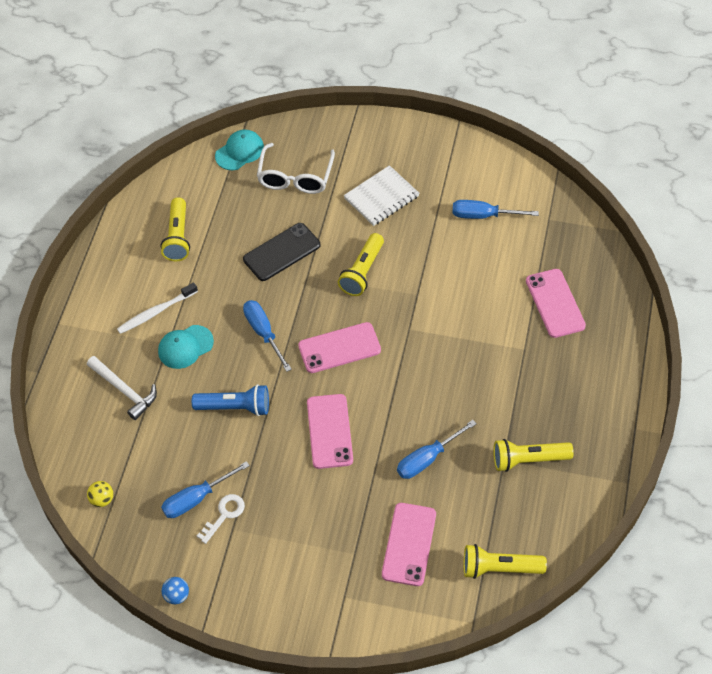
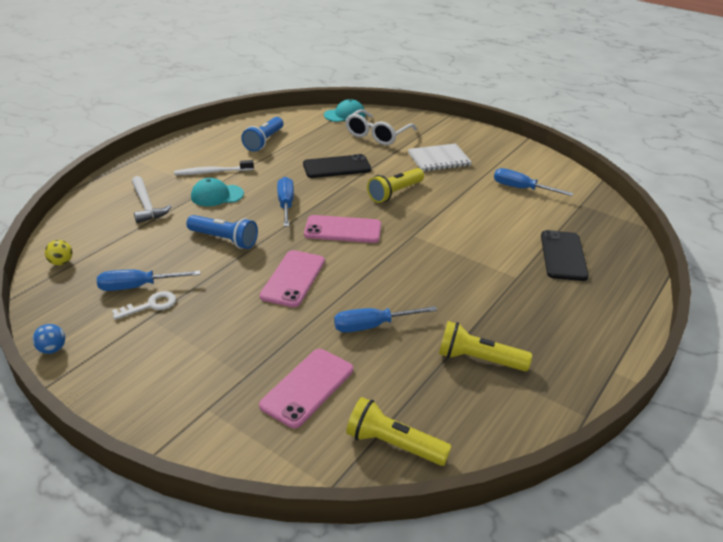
camera: 20 degrees right, 20 degrees down
(177, 237) = (264, 141): yellow flashlight -> blue flashlight
(555, 303) = (563, 256): pink phone -> black phone

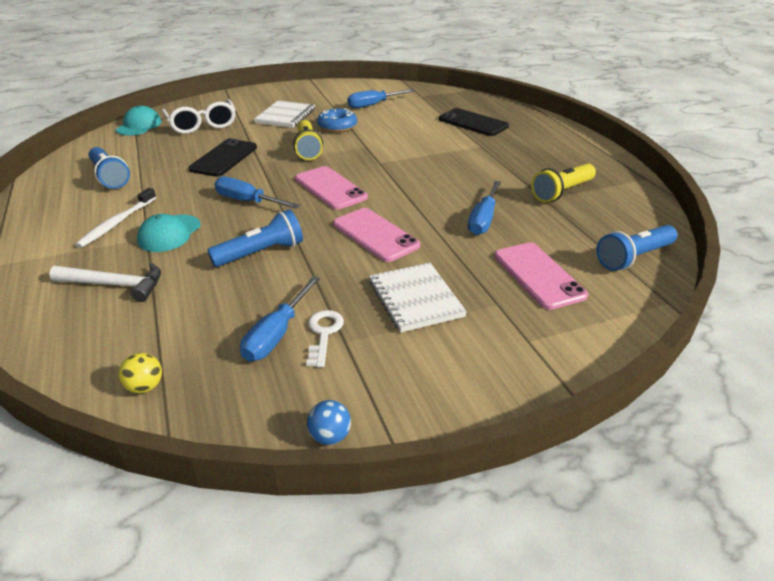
camera: 55 degrees left, 0 degrees up
(221, 331) = (415, 299): none -> white notebook
(343, 230) = (330, 188): pink phone -> pink phone turned 75 degrees counterclockwise
(393, 444) = (633, 257): yellow flashlight -> blue flashlight
(452, 189) = (337, 126): none -> blue donut

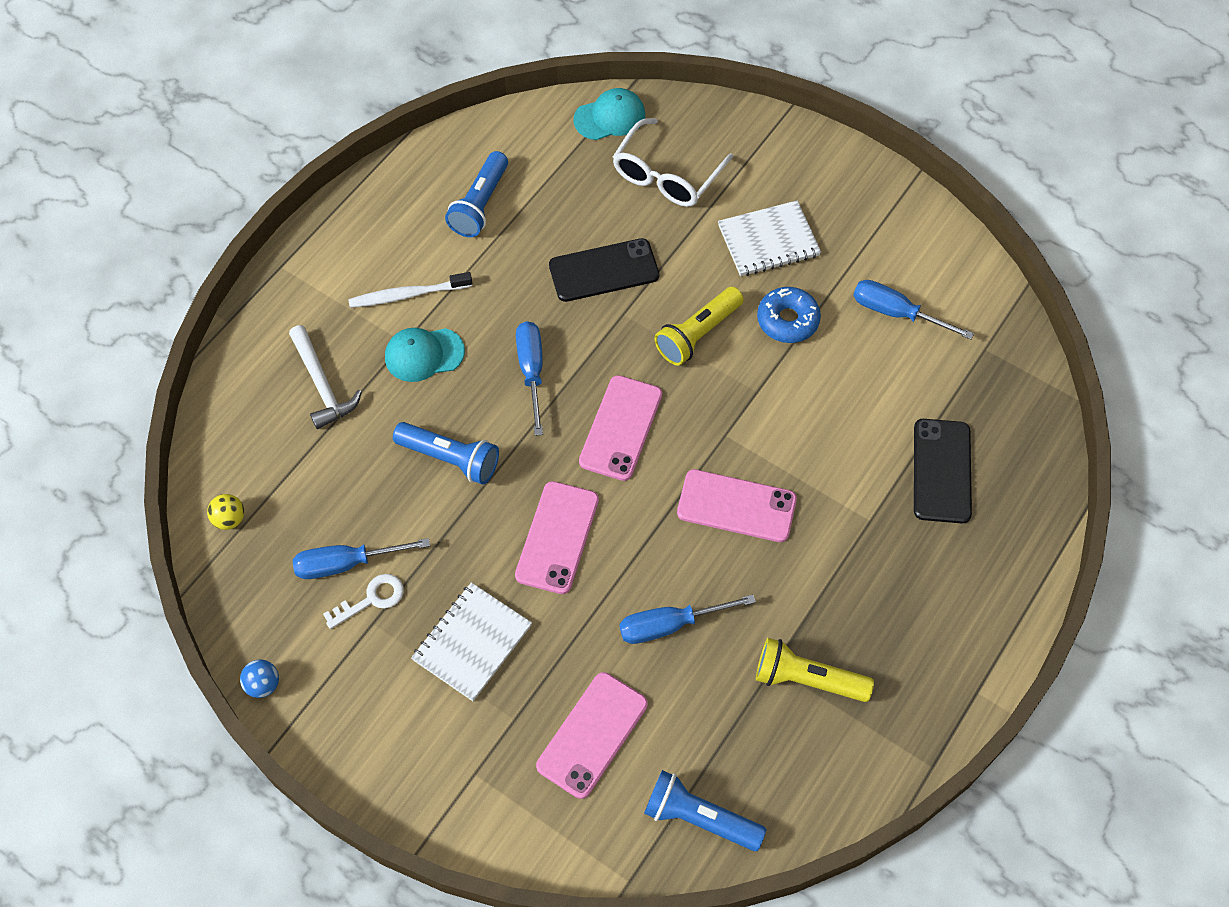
camera: 55 degrees right, 25 degrees up
(428, 174) = (736, 506): none -> pink phone

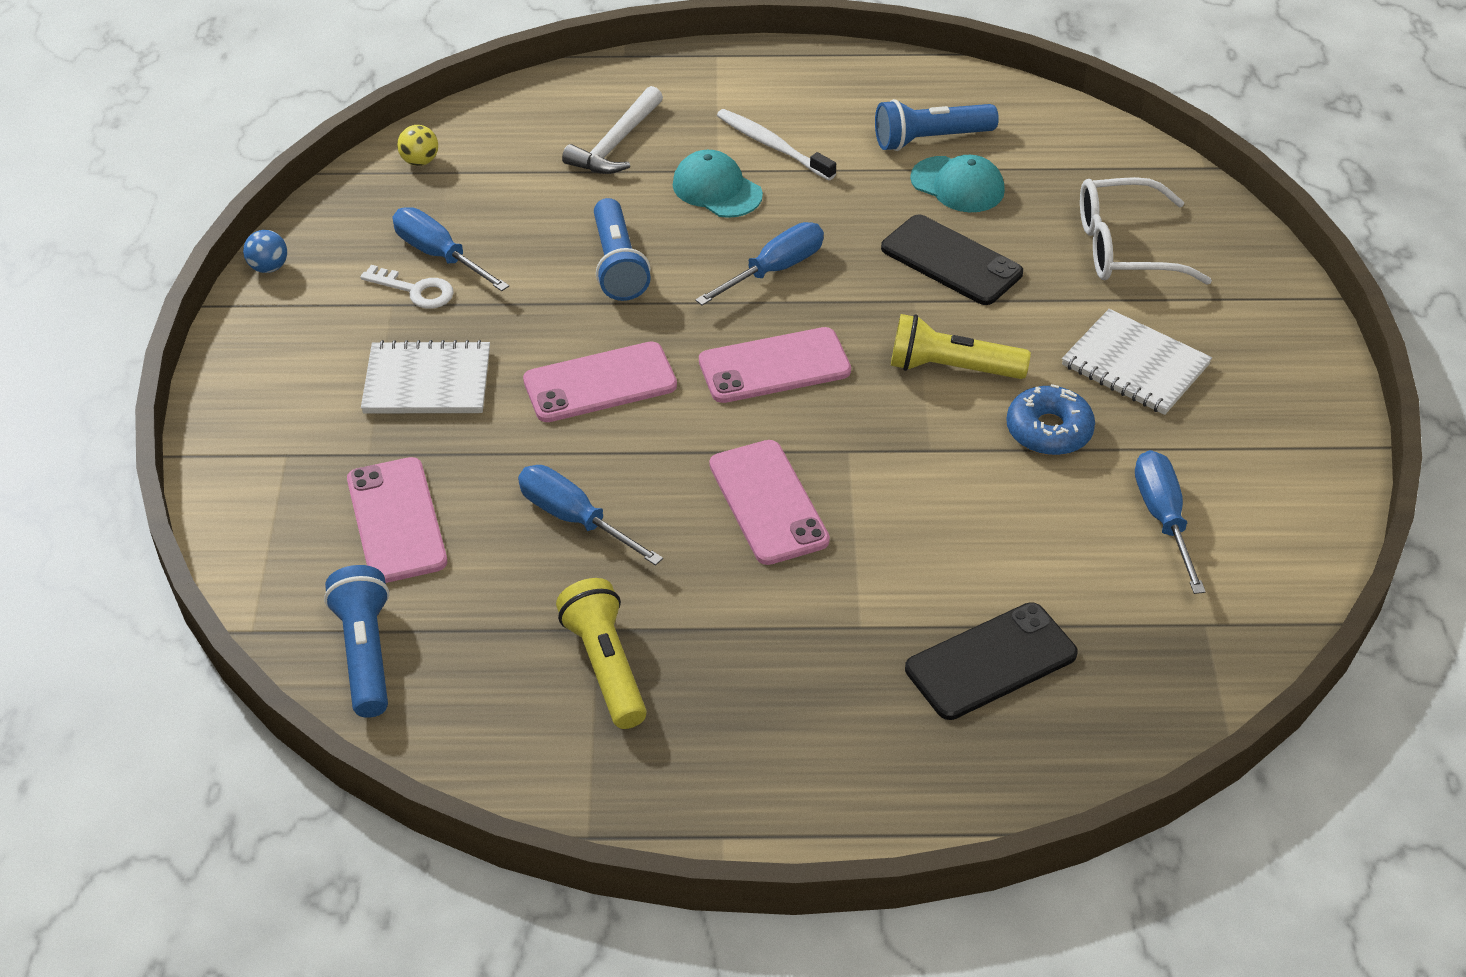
camera: 55 degrees right, 15 degrees down
(592, 735) = (396, 521): pink phone -> pink phone turned 75 degrees clockwise
(610, 117) = (1145, 172): turquoise cap -> turquoise cap (957, 185)

